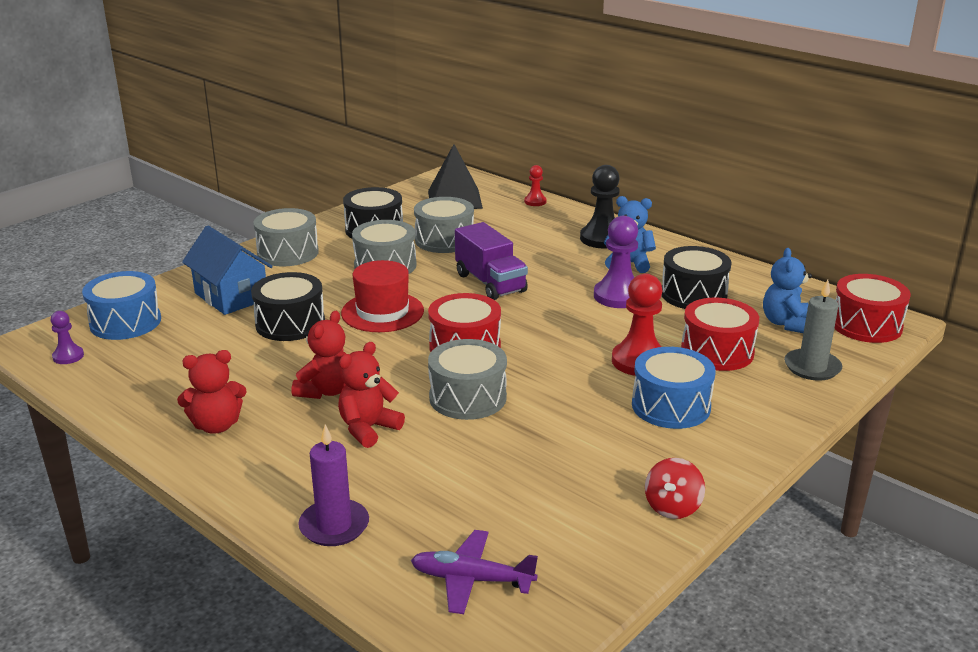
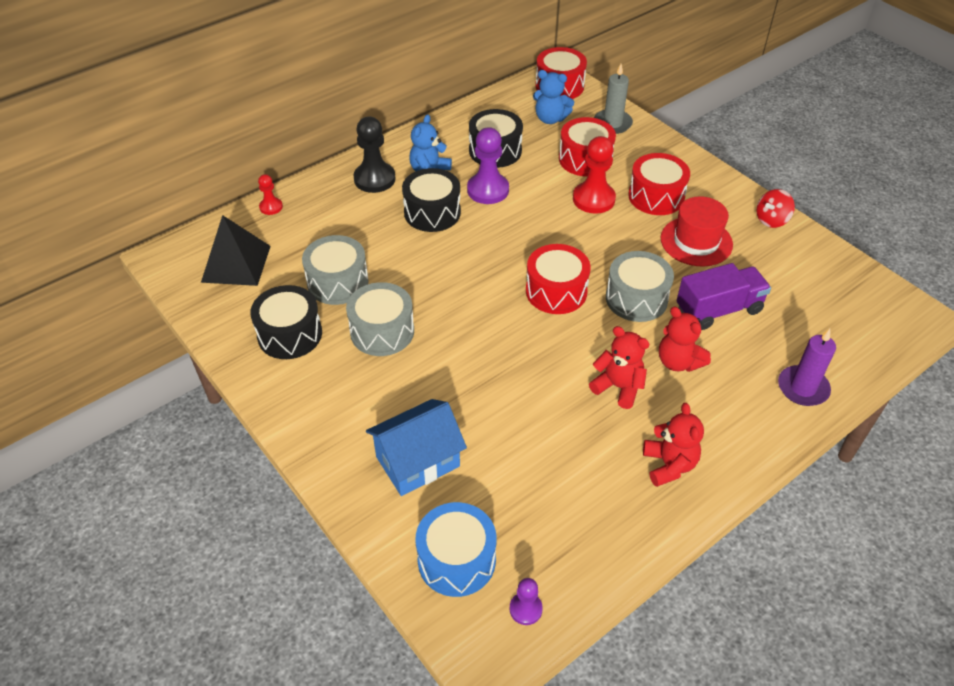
camera: 80 degrees left, 20 degrees up
(288, 253) = (323, 411): grey drum -> none
(290, 323) = (490, 410): black drum -> black drum (432, 212)
(382, 312) = (482, 340): red hat -> red hat (696, 241)
(471, 580) = (851, 321): purple plane -> none
(490, 283) = (442, 261): purple truck -> purple truck (718, 310)
(671, 406) = (656, 196): blue drum -> red drum
(672, 507) = (771, 220): red spinning top -> red spinning top turned 105 degrees clockwise

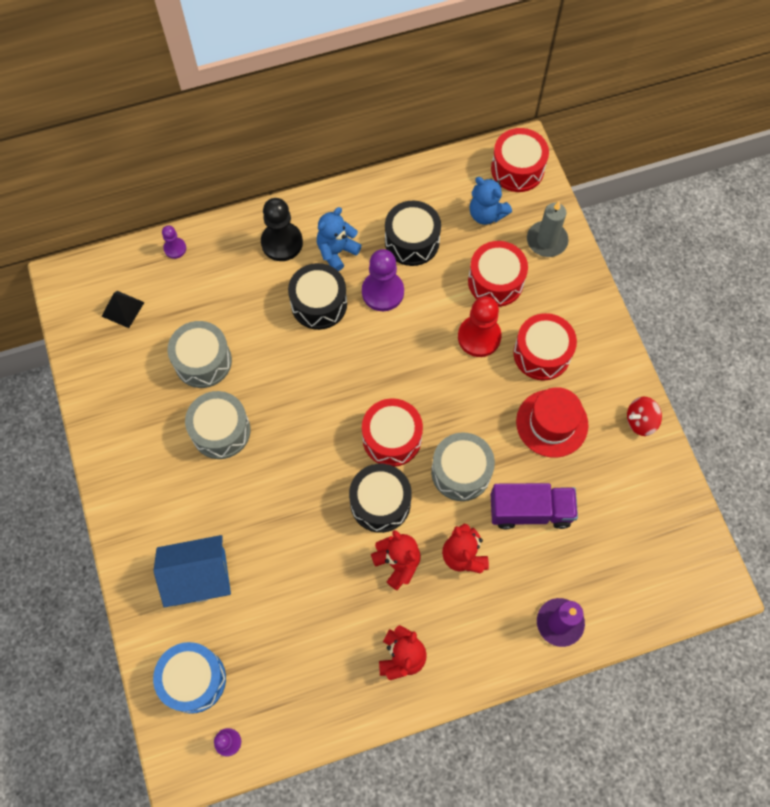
camera: 20 degrees right, 20 degrees up
(236, 263) = (123, 309): black pyramid -> black pyramid, size x0.59
(271, 207) = (175, 248): red pawn -> purple pawn
(290, 334) = (142, 407): black drum -> black drum (380, 503)

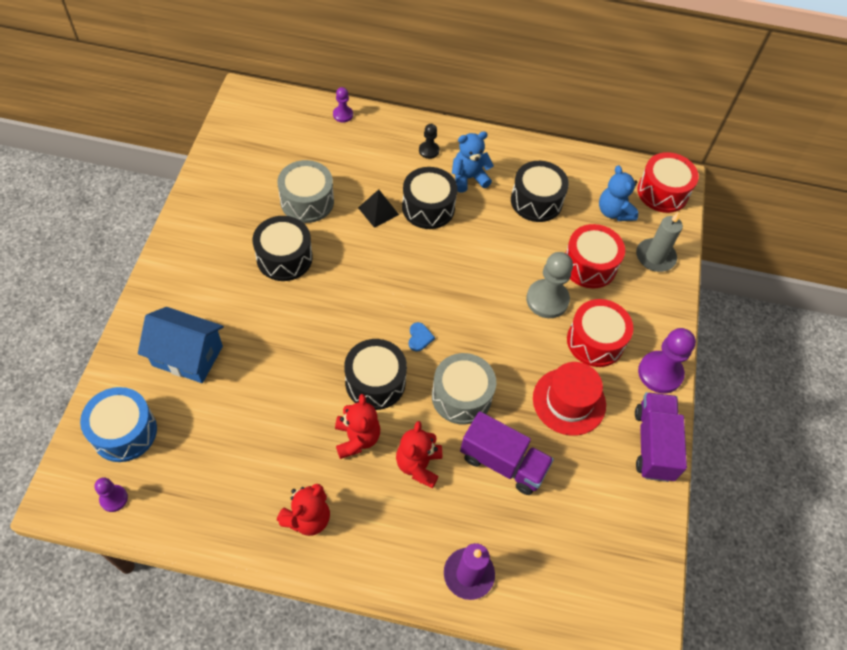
camera: 25 degrees right, 10 degrees down
(123, 309) = (273, 135): black pyramid -> black pyramid (378, 211)
(221, 431) = (284, 258): grey drum -> black drum
(282, 243) = (429, 151): black pawn -> black pawn, size x0.53
(382, 292) = (487, 225): purple pawn -> purple pawn (660, 373)
(392, 438) = (419, 337): red drum -> blue heart
(479, 337) = (547, 300): red pawn -> grey pawn
(640, 421) = (653, 444): red spinning top -> purple truck

